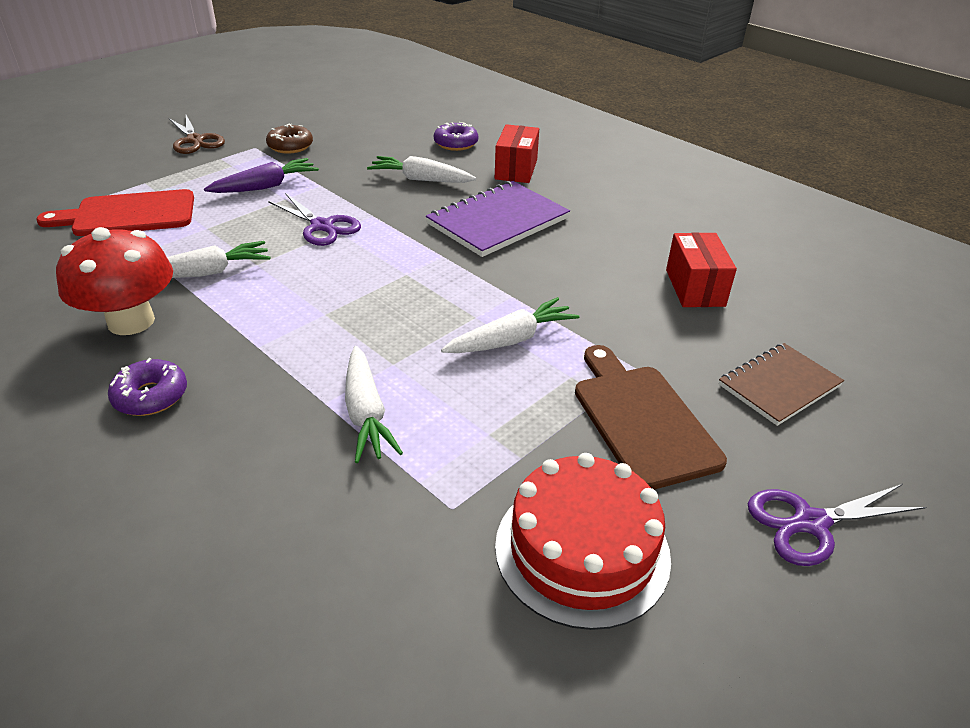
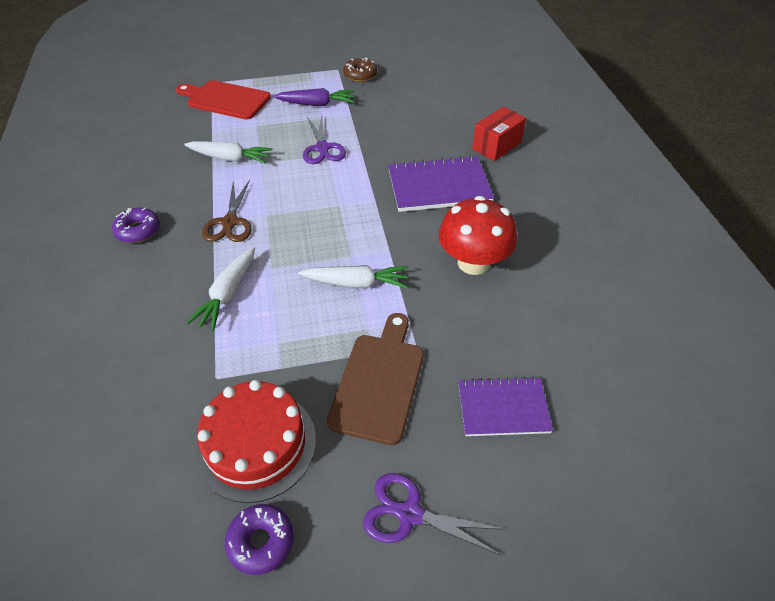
camera: 35 degrees right, 10 degrees up
(131, 321) = (167, 177): red mushroom -> red mushroom (473, 263)
(195, 140) = (307, 52): brown scissors -> brown scissors (230, 222)
(420, 179) = (419, 131): white carrot -> none
(456, 143) = (474, 107): purple donut -> purple donut (261, 542)
(695, 288) = (527, 301): red box -> none
(779, 385) = (503, 408): brown notebook -> purple notebook

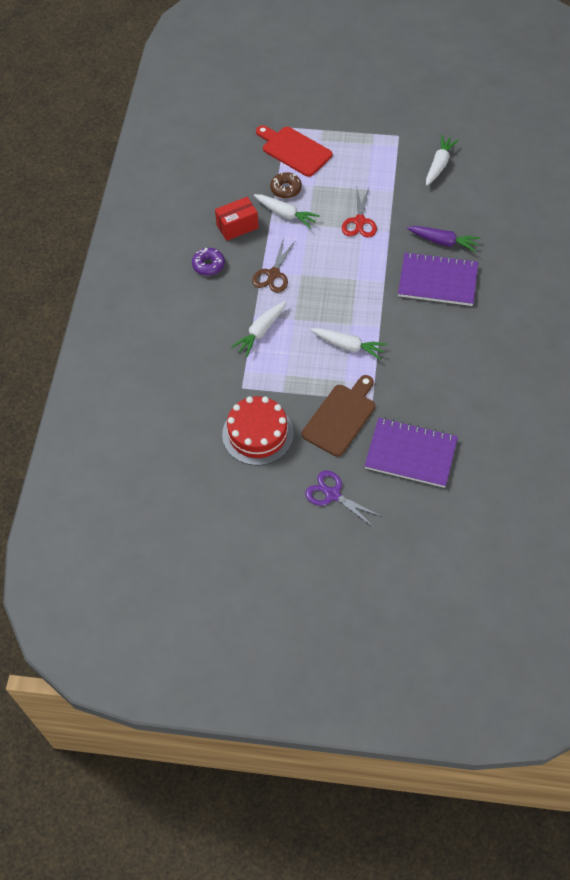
camera: 20 degrees right, 10 degrees up
(261, 542) = (248, 485): purple donut -> none
(317, 104) = (369, 173): purple carrot -> purple carrot (443, 242)
(322, 148) = (359, 221): purple scissors -> red scissors
(360, 75) = (416, 147): brown donut -> brown donut (286, 189)
(391, 84) = (439, 164): none -> white carrot
(473, 263) = (436, 352): red mushroom -> none
(496, 146) = (501, 253): red box -> red box (237, 226)
(503, 408) = (411, 454): purple notebook -> purple notebook, size x1.52

